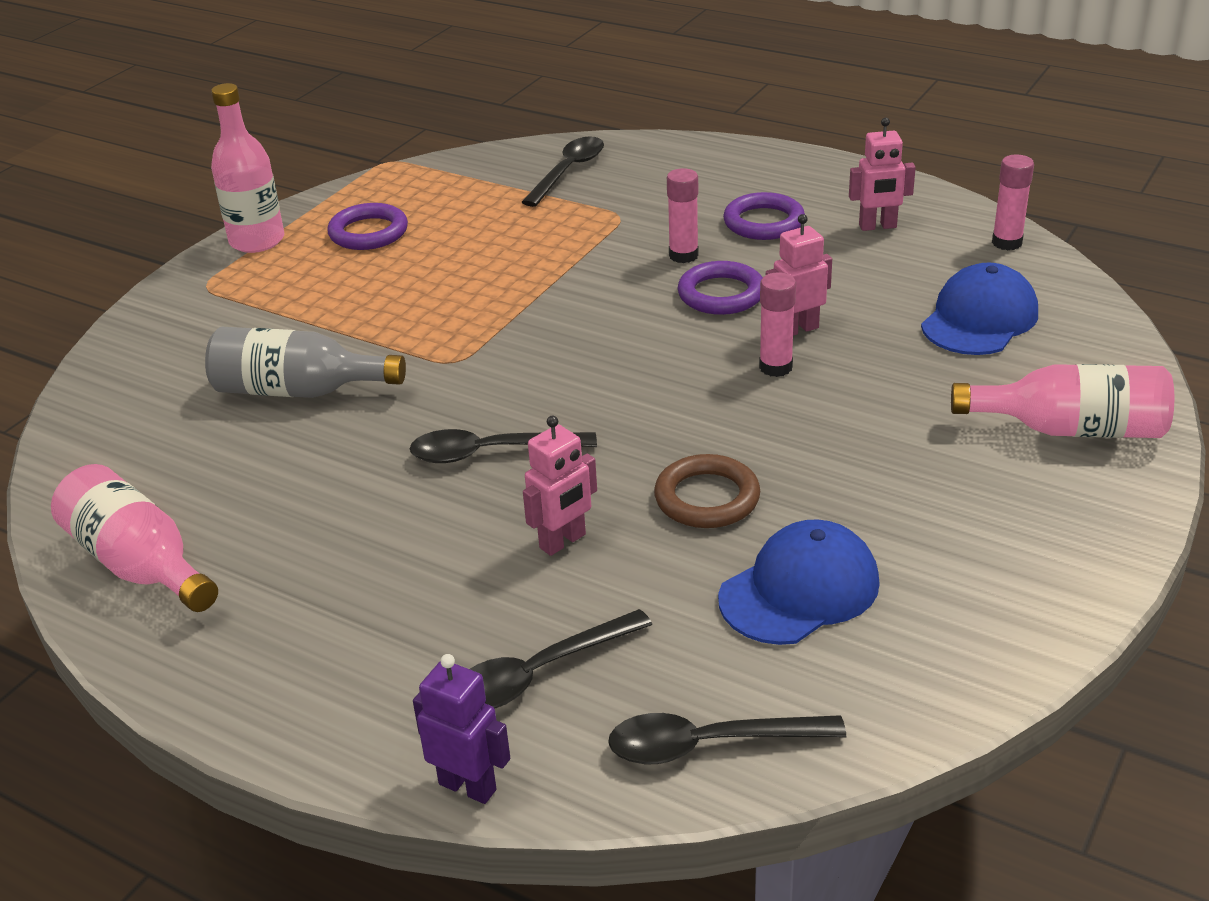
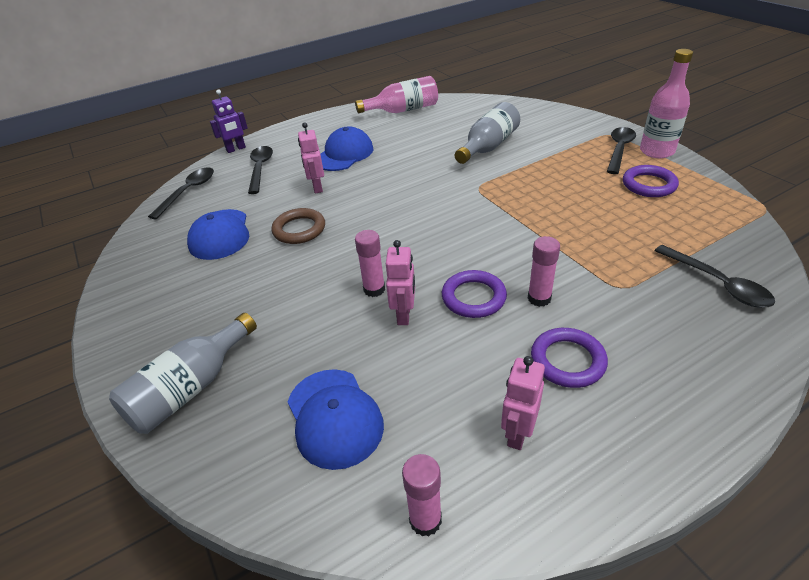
camera: 120 degrees right, 5 degrees up
(408, 565) = (344, 154): none -> blue cap
(490, 453) = (393, 183): black spoon -> black spoon (619, 150)
(1071, 429) = (191, 388): pink bottle -> grey bottle

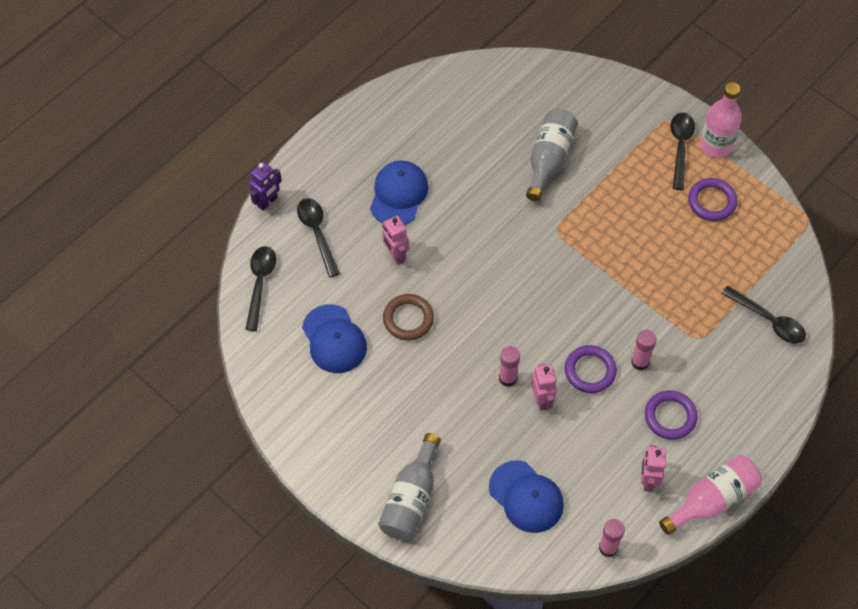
camera: 20 degrees left, 20 degrees up
(403, 110) = (431, 97): pink bottle -> pink bottle (712, 500)

